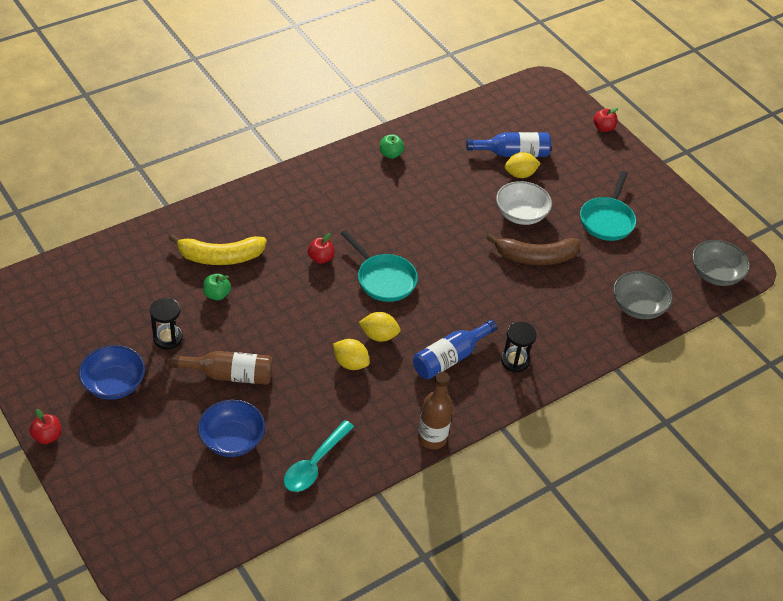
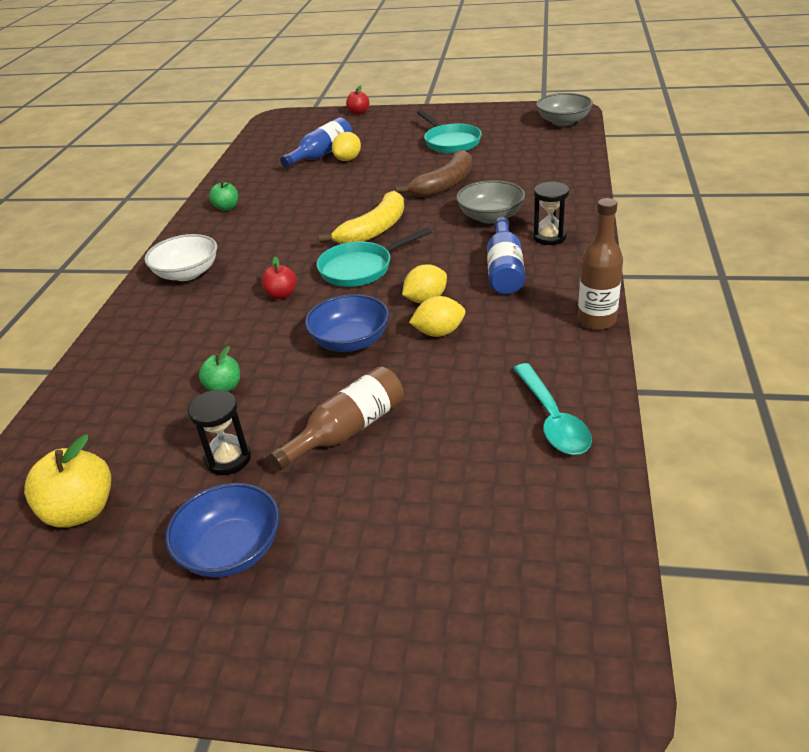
camera: 40 degrees left, 10 degrees down
(47, 436) = (228, 685): red apple -> none
(89, 306) = (81, 511): none -> yellow apple
(220, 257) = (179, 361): yellow banana -> yellow banana (374, 230)
(232, 439) = (446, 474): blue bowl -> blue bowl (350, 341)
(383, 279) = (360, 268): turquoise pan -> turquoise pan turned 150 degrees clockwise
(521, 214) = (389, 174): white bowl -> white bowl (187, 273)
(638, 306) = (557, 161): grey bowl -> grey bowl (490, 217)

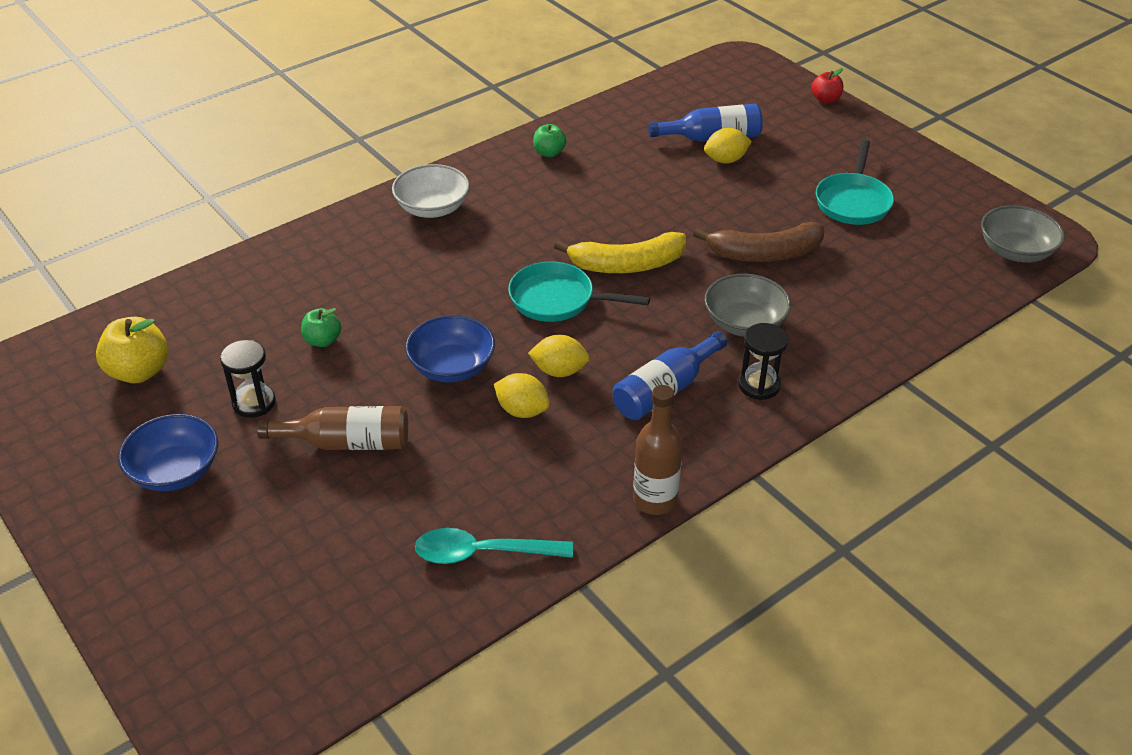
camera: 40 degrees right, 5 degrees up
(281, 295) = (466, 282): red apple -> none
(552, 419) = (483, 553): turquoise spoon -> turquoise spoon turned 60 degrees clockwise

